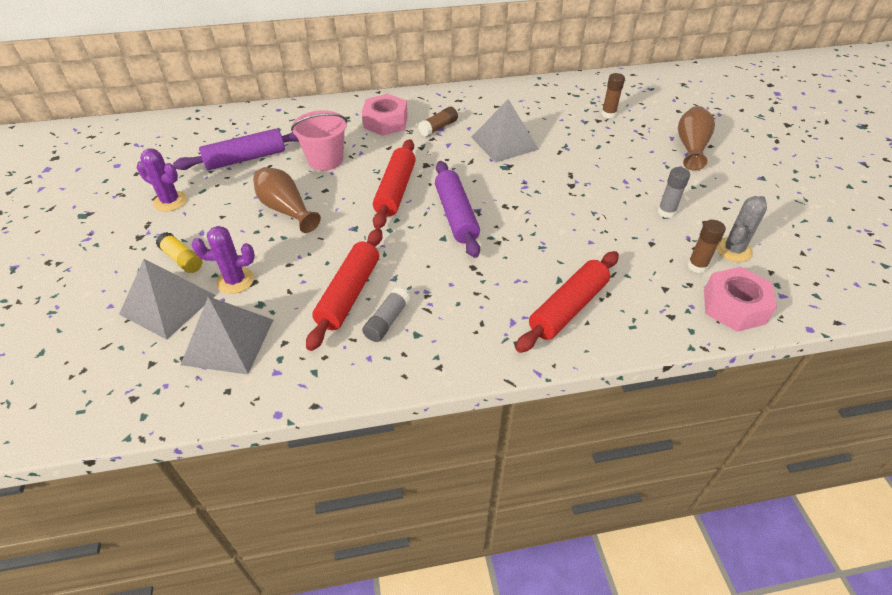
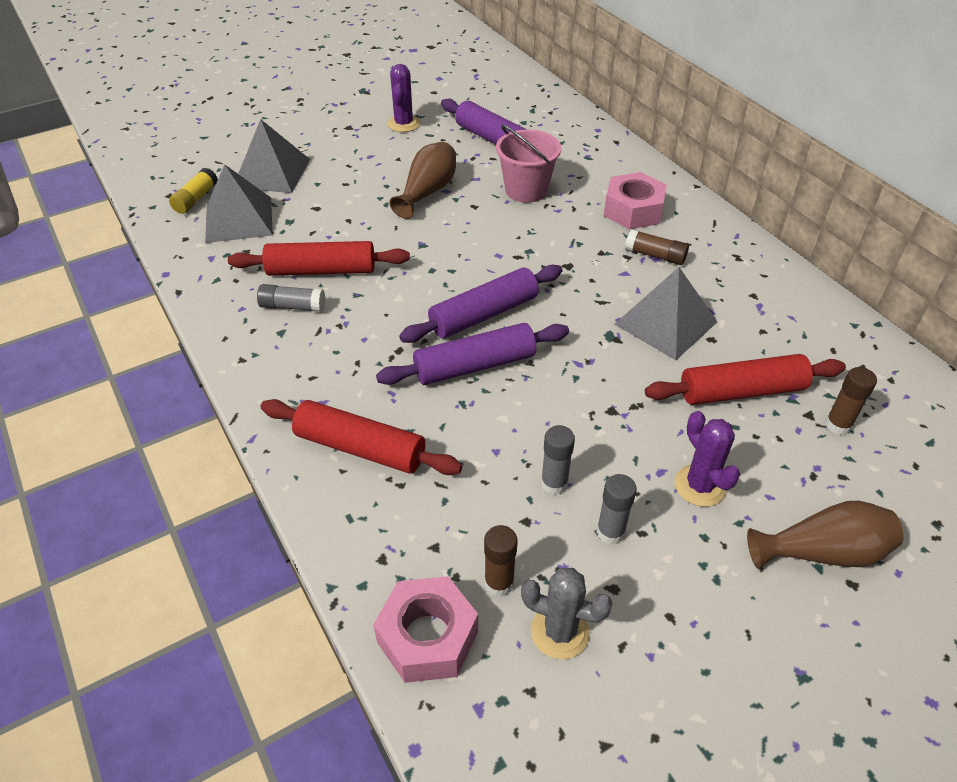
camera: 70 degrees right, 0 degrees up
(182, 259) = (329, 159): yellow glue stick -> yellow glue stick (196, 199)
(235, 281) = (313, 197): purple cactus -> purple cactus (700, 486)
(395, 190) = (502, 255): red rolling pin -> red rolling pin (741, 391)
(507, 232) = (475, 365): none -> purple rolling pin
(624, 224) = (554, 483): none -> grey glue stick

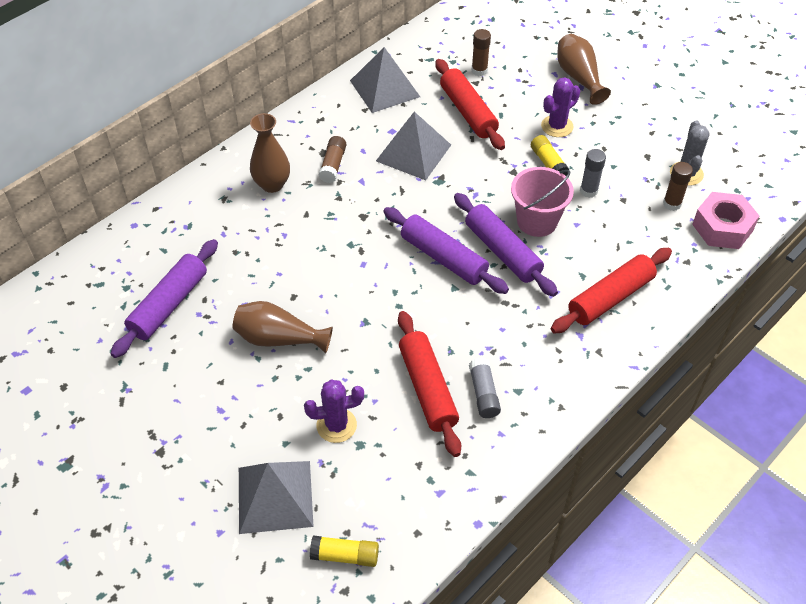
camera: 105 degrees left, 5 degrees up
(238, 219) = (370, 493): grey pyramid -> grey pyramid (384, 88)
(360, 448) = (610, 298): red rolling pin -> red rolling pin turned 45 degrees clockwise
(403, 124) = (145, 396): purple cactus -> purple cactus (336, 425)
(526, 190) = (257, 262): pink bucket -> pink bucket (537, 221)
(610, 532) = (611, 161): grey glue stick -> none
(620, 452) = (548, 163): none -> yellow glue stick
(633, 210) = (272, 184): pink nut -> brown vase

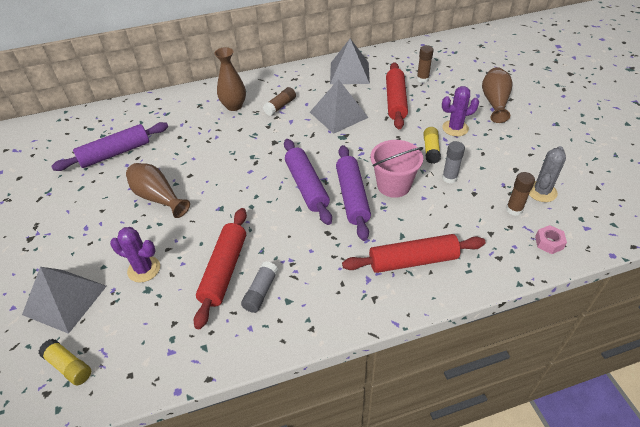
camera: 30 degrees right, 5 degrees down
(722, 227) = (549, 243): pink nut -> pink nut, size x0.52

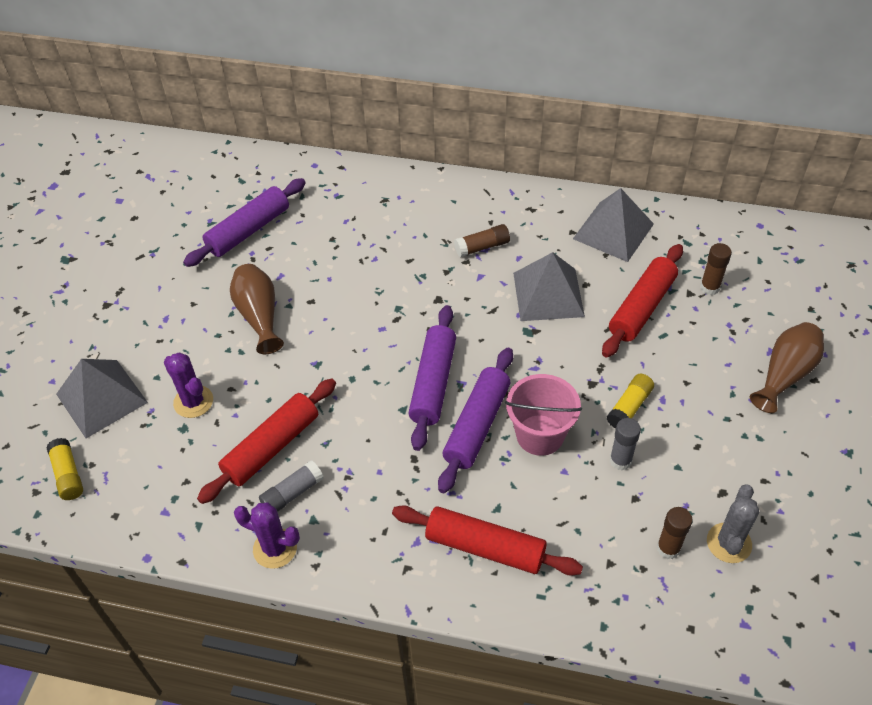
camera: 30 degrees right, 5 degrees up
(115, 153) = (248, 230): purple rolling pin -> purple rolling pin turned 45 degrees counterclockwise
(234, 106) = (425, 220): brown vase -> none
(455, 128) = (690, 389): purple cactus -> purple cactus (275, 548)
(541, 192) = (729, 543): grey cactus -> grey cactus turned 45 degrees counterclockwise
(549, 243) = (674, 616): pink nut -> none

